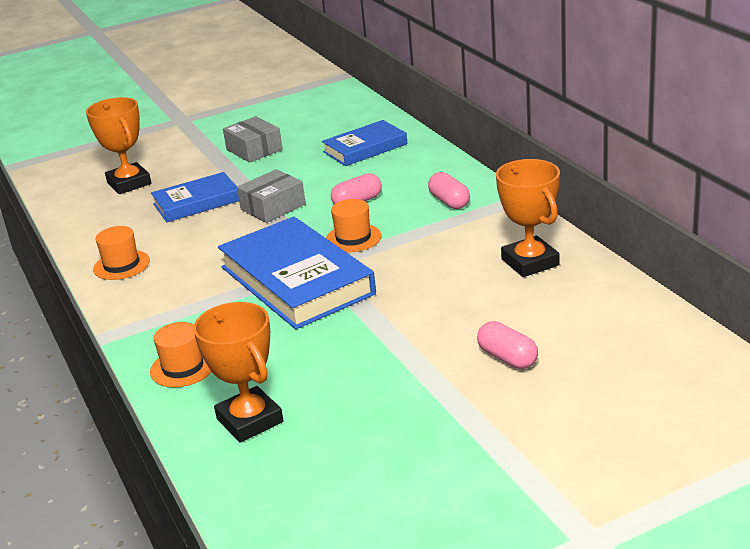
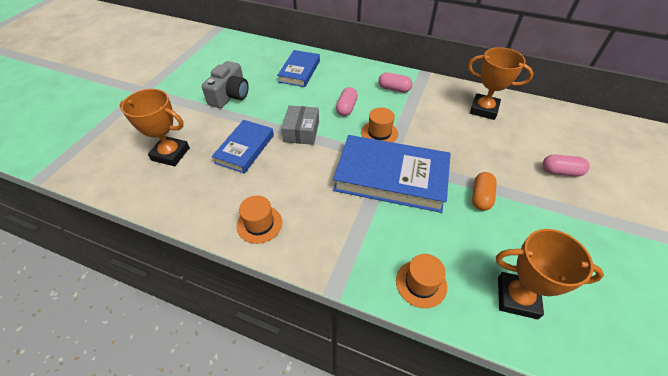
camera: 45 degrees left, 20 degrees up
(254, 149) = (230, 95): grey box -> grey camera
(362, 336) = (481, 197): none -> orange capsule

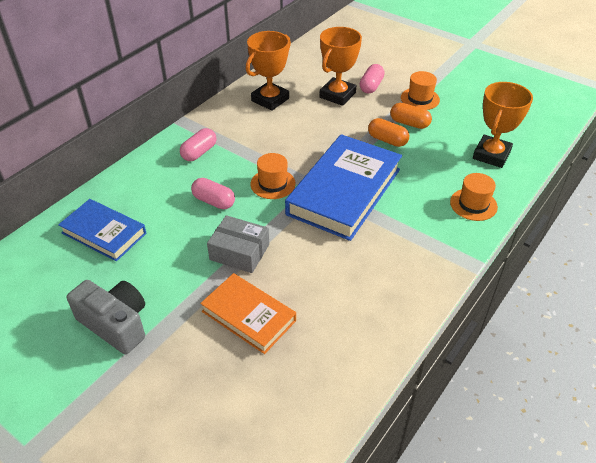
camera: 75 degrees left, 5 degrees down
(170, 154) = (223, 410): orange trophy -> orange trophy (337, 95)
(245, 149) = (248, 316): blue book -> orange book
(259, 224) = (382, 313): orange hat -> orange hat (420, 99)
(521, 211) = (409, 123): none -> orange capsule

